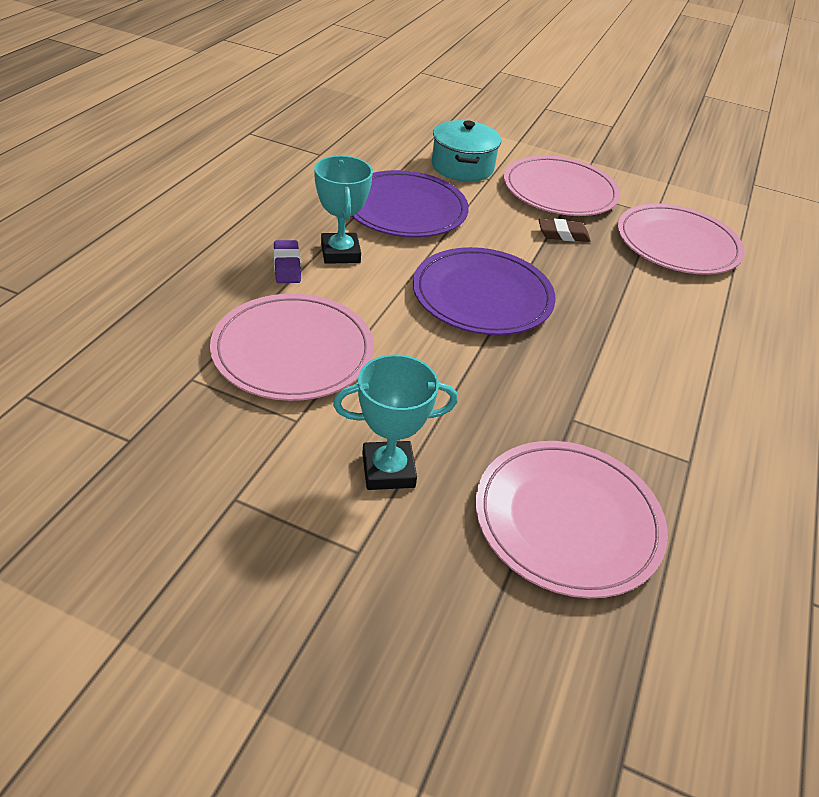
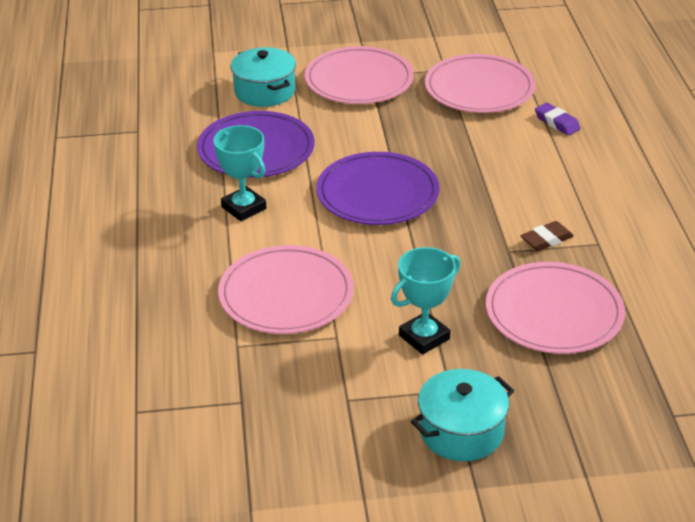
camera: 25 degrees left, 5 degrees down
(287, 266) = (215, 236): purple eraser -> purple eraser (557, 122)
(320, 616) = (461, 431): none -> turquoise pot
(563, 234) = (392, 118): brown eraser -> brown eraser (546, 240)

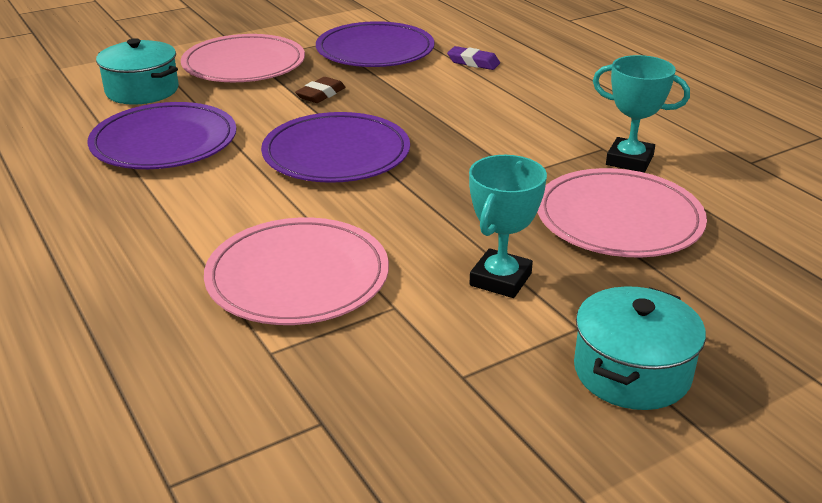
camera: 25 degrees left, 5 degrees down
(243, 208) = (184, 200): turquoise trophy -> turquoise trophy (629, 160)
(479, 88) = (375, 50): pink plate -> purple plate
(546, 240) = (550, 156): brown eraser -> brown eraser (321, 94)

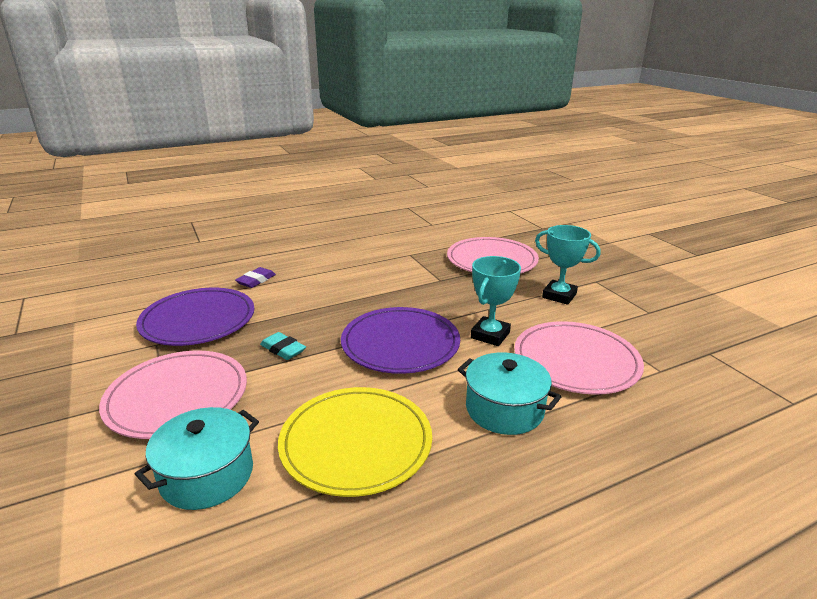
camera: 85 degrees left, 5 degrees down
(164, 142) = (356, 443): purple plate -> yellow plate
(321, 94) = (283, 349): brown eraser -> turquoise eraser
(629, 160) = (426, 250): turquoise trophy -> turquoise trophy (490, 335)
(632, 371) = (624, 273): turquoise pot -> turquoise pot (504, 409)

